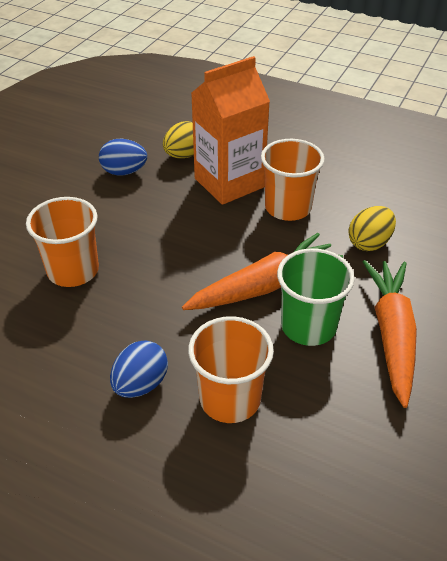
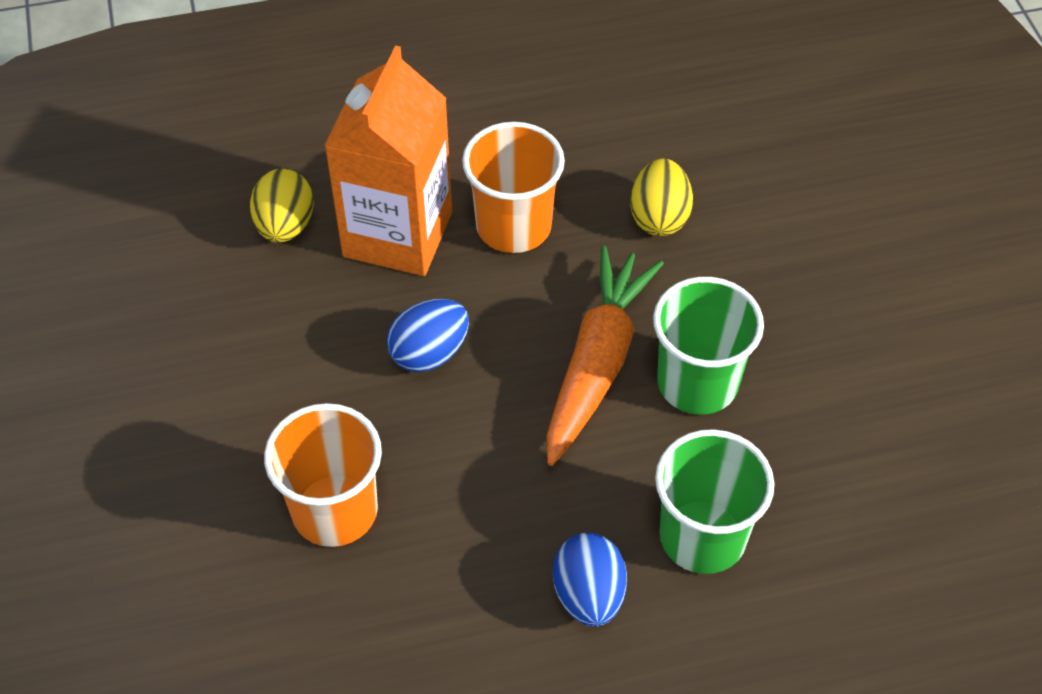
camera: 40 degrees left, 10 degrees up
(124, 172) = (228, 309): blue egg -> blue egg (429, 353)
(230, 399) = (702, 536): orange cup -> green cup
(391, 335) = (792, 330): orange carrot -> none

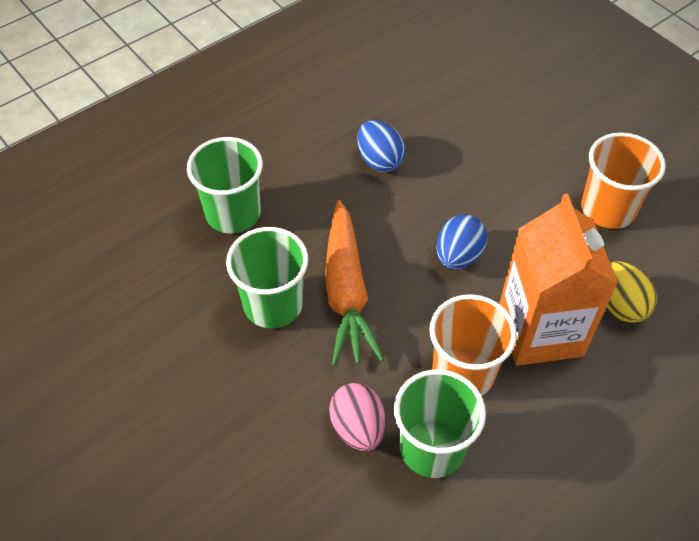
camera: 155 degrees right, 0 degrees up
(335, 510) = (449, 152): orange cup -> orange cup (608, 209)
(588, 595) = (285, 162): blue egg -> blue egg (380, 160)
(591, 173) = (432, 448): none -> green cup
(659, 217) = (358, 428): yellow egg -> pink egg

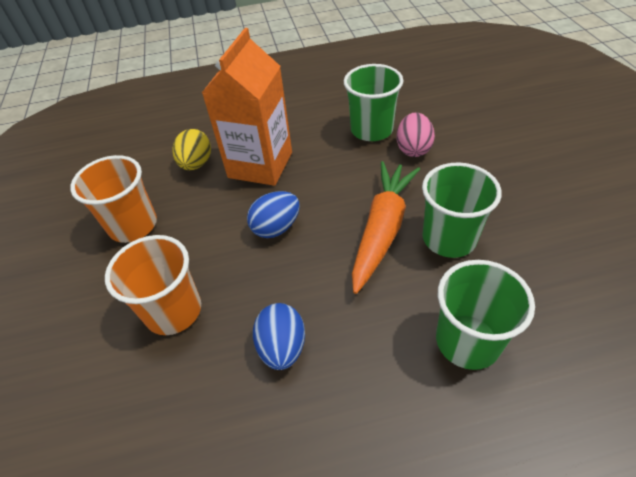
camera: 150 degrees left, 5 degrees down
(463, 373) = (328, 157): orange cup -> orange cup (173, 311)

